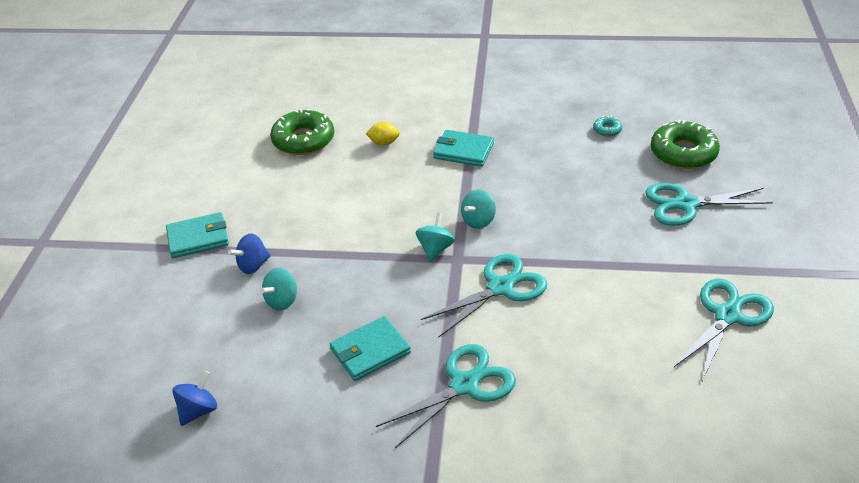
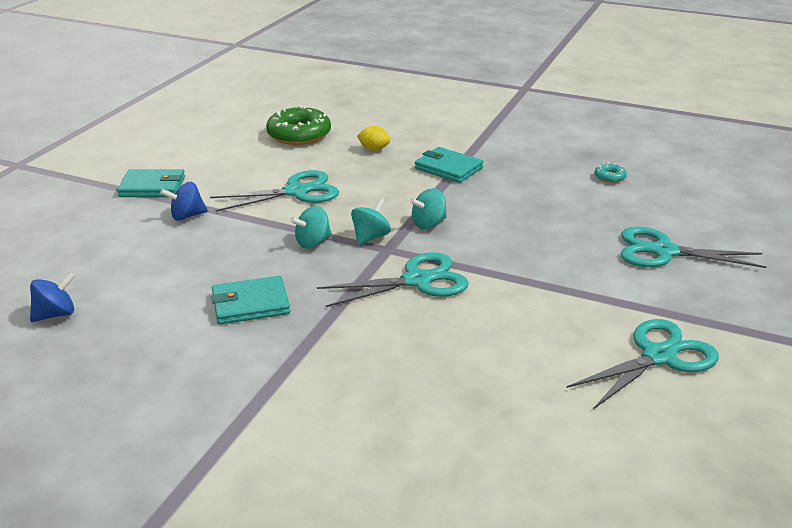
camera: 15 degrees right, 10 degrees down
(282, 301) = (194, 247): turquoise spinning top -> turquoise spinning top (313, 243)
(464, 385) = (327, 352): turquoise scissors -> turquoise scissors (296, 192)
(683, 153) = (684, 209): green donut -> none

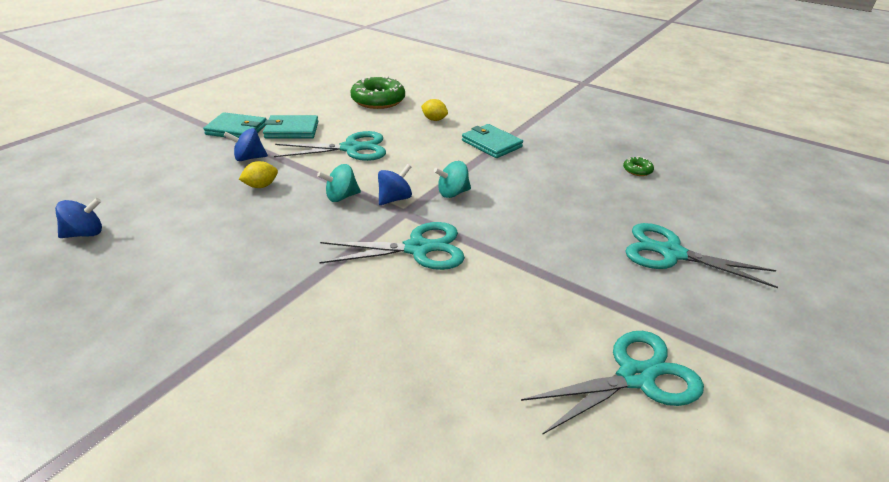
camera: 10 degrees right, 5 degrees up
(218, 243) = (261, 186): none -> yellow lemon
(250, 304) = (255, 249): turquoise wallet -> turquoise wallet (291, 130)
(370, 237) = (394, 199): turquoise spinning top -> blue spinning top
(610, 177) = (637, 170): turquoise donut -> green donut

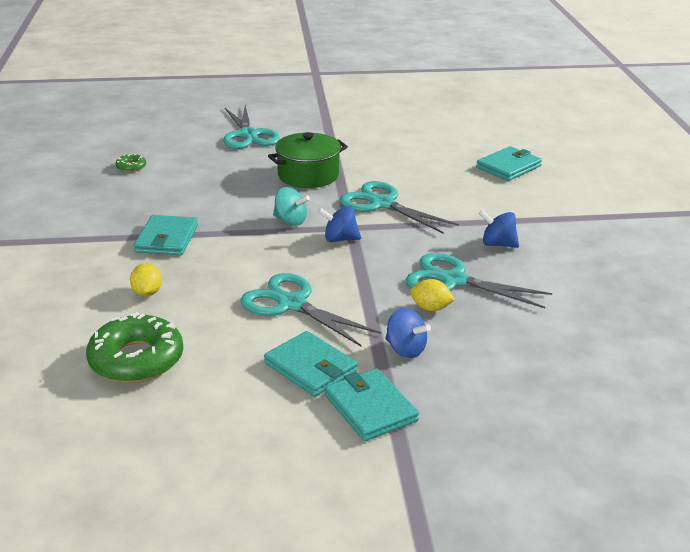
camera: 130 degrees left, 5 degrees down
(85, 233) = (623, 339): blue spinning top -> blue spinning top (497, 244)
(341, 197) = (377, 262): turquoise spinning top -> none
(368, 408) = (509, 167): none -> turquoise wallet
(528, 240) = (308, 175): none -> green pot
(635, 377) = (377, 124): turquoise scissors -> turquoise scissors (453, 280)

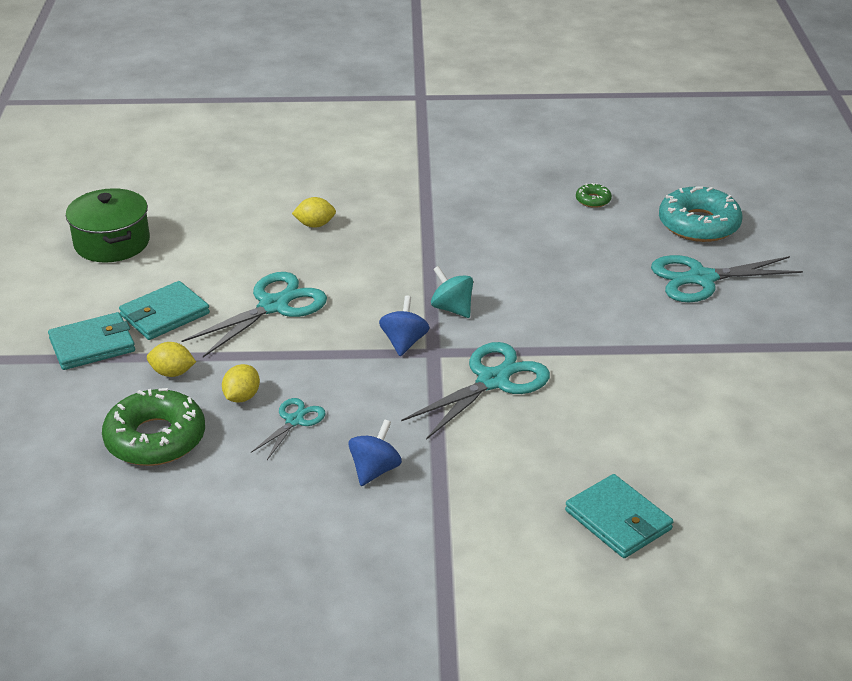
camera: 95 degrees right, 5 degrees up
(136, 359) = (209, 225): green donut -> green donut (155, 438)
(167, 239) = (418, 230): turquoise wallet -> none
(176, 133) = (698, 224): none -> turquoise donut
(290, 221) = (452, 308): turquoise spinning top -> turquoise spinning top turned 105 degrees clockwise
(308, 175) = (577, 324): green pot -> green pot (112, 243)
(405, 349) = (172, 373): blue spinning top -> yellow lemon
(453, 280) = (294, 421): turquoise scissors -> turquoise scissors, size x0.54

